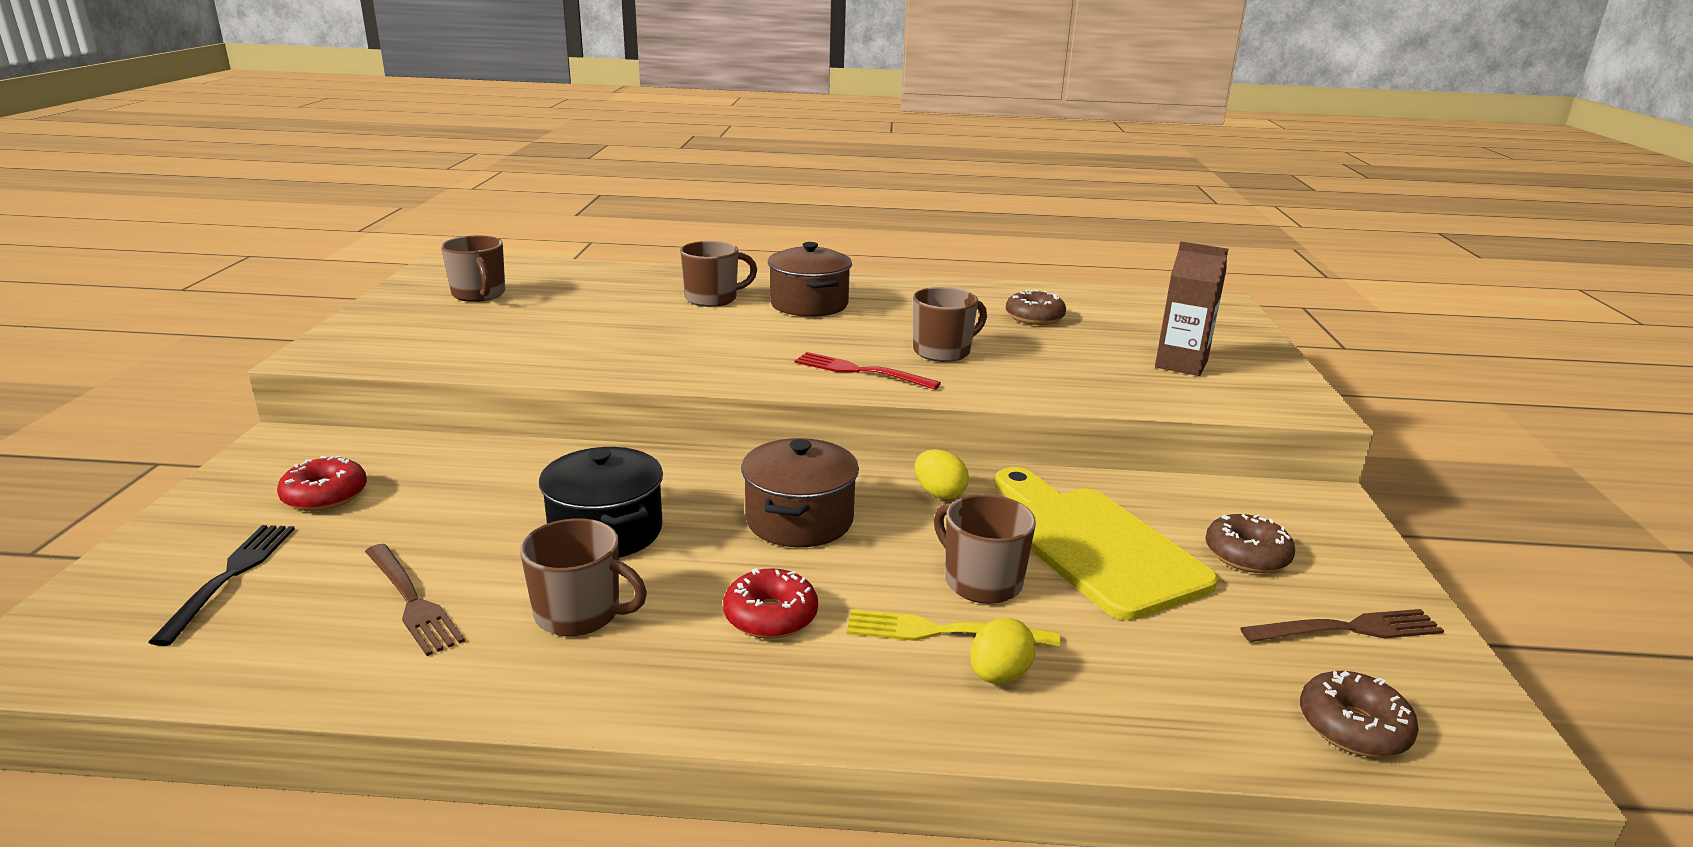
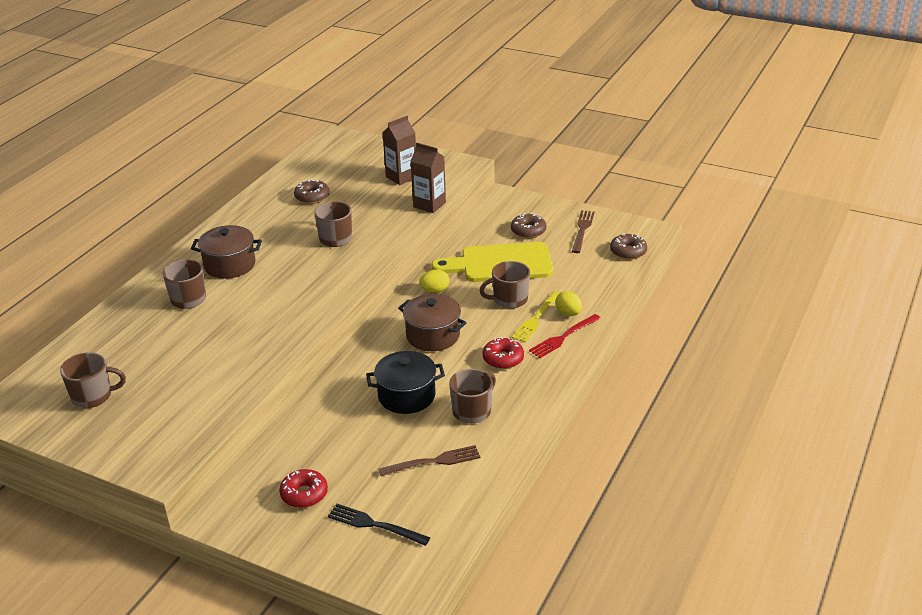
camera: 65 degrees left, 10 degrees up
(860, 371) = (341, 270): red fork -> red fork (563, 337)
(1130, 401) = (429, 205): none -> brown carton

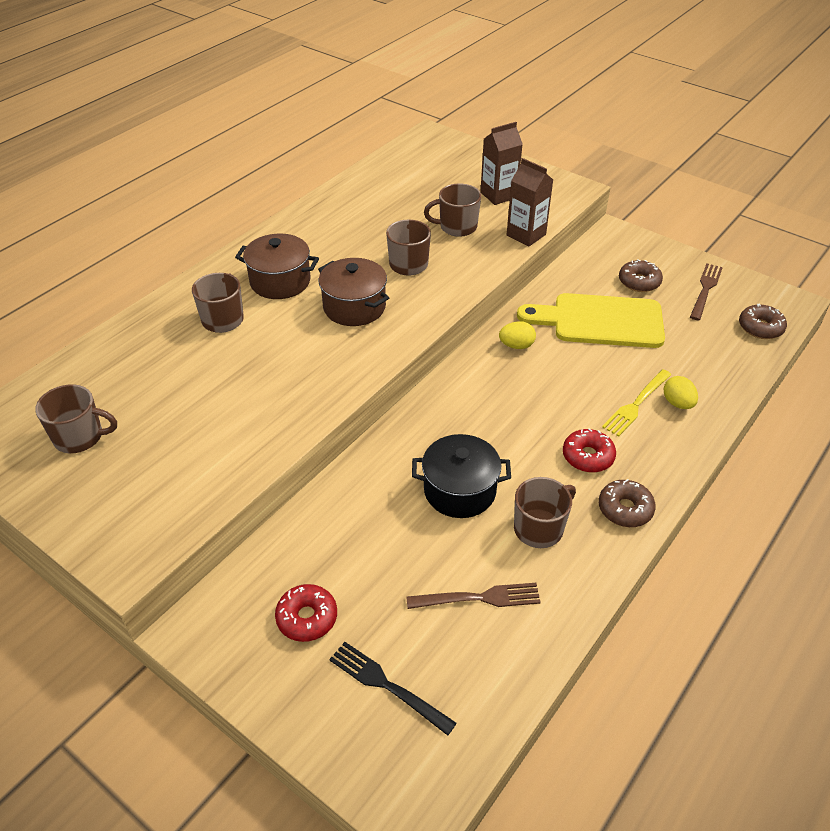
camera: 10 degrees right, 10 degrees up
(312, 197) = (392, 207): brown donut -> brown donut (625, 509)
(433, 336) = (505, 408): brown pot -> brown pot (354, 307)
(509, 299) = (605, 372): brown mug -> brown mug (457, 227)
(563, 337) = (668, 437): red fork -> none

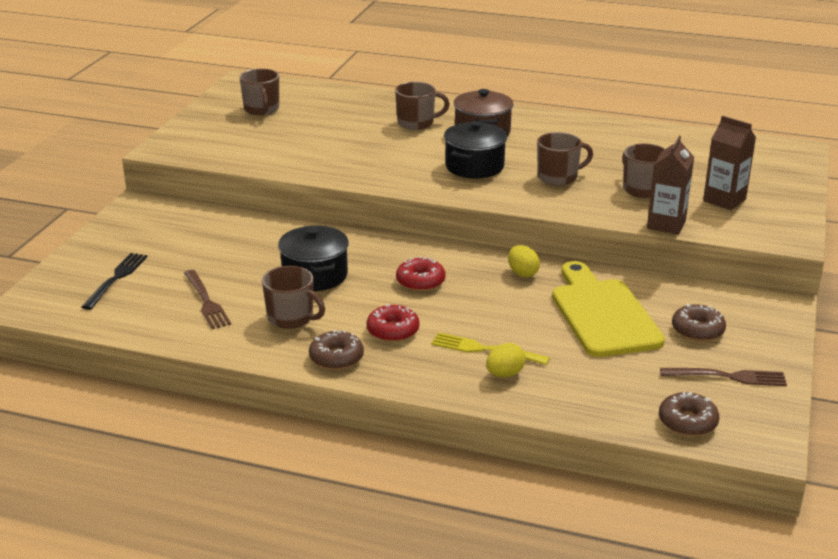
camera: 70 degrees right, 15 degrees down
(307, 618) = (163, 239): red donut -> red donut (420, 282)
(354, 307) = (474, 166): brown pot -> black pot

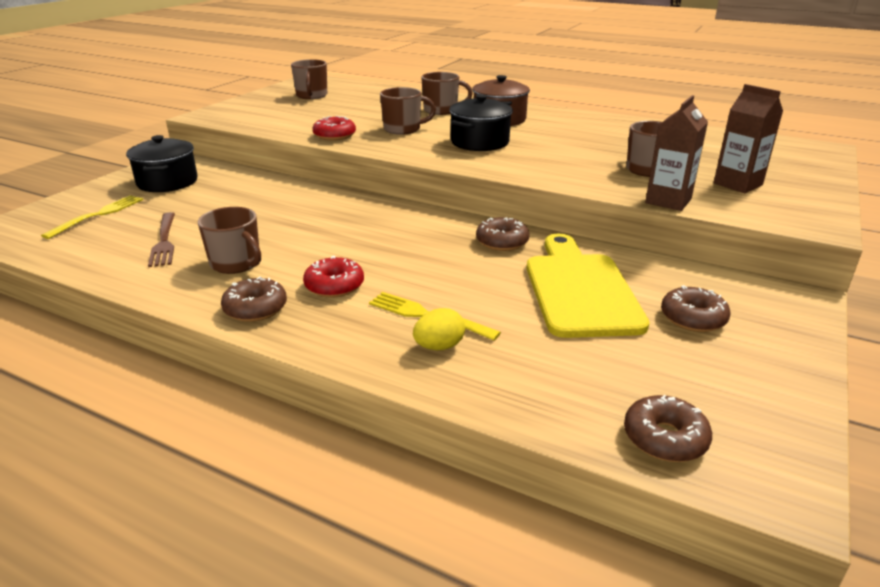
camera: 10 degrees right, 0 degrees up
(116, 278) = (98, 215): black fork -> yellow fork
(315, 275) = (287, 227): black pot -> black pot (167, 182)
(420, 282) = (390, 241): red donut -> red donut (334, 136)
(522, 273) = (502, 242): yellow egg -> brown donut
(558, 177) = (560, 155): brown mug -> brown mug (403, 129)
(728, 377) = (729, 380): brown fork -> none

